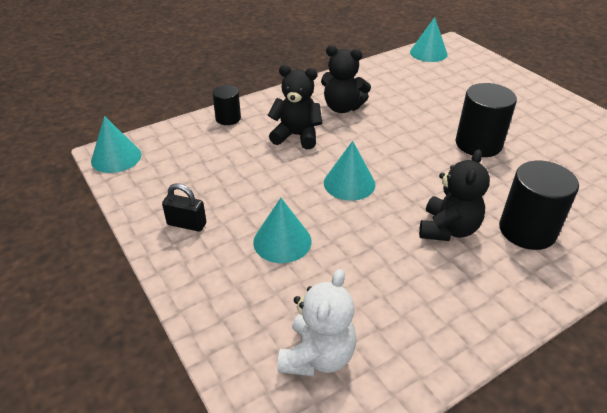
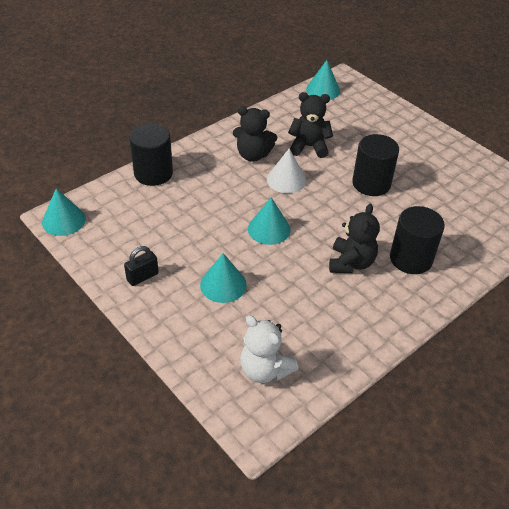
camera: 10 degrees left, 5 degrees up
(187, 224) = (142, 277): black padlock -> black padlock turned 45 degrees counterclockwise
(228, 118) = (153, 173): black cylinder -> black cylinder, size x1.71
(296, 136) = (217, 187): black teddy bear -> black teddy bear (309, 147)
(317, 356) = (265, 370): white teddy bear -> white teddy bear turned 120 degrees clockwise
(377, 134) = (286, 180): none -> white cone

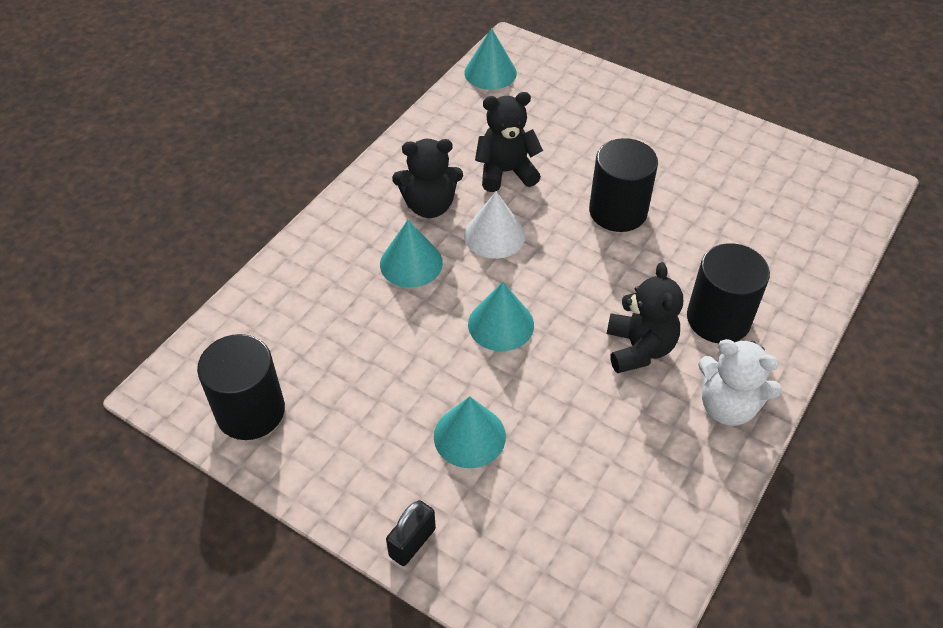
camera: 15 degrees left, 5 degrees up
(63, 220) = (179, 393): turquoise cone -> turquoise cone (411, 263)
(142, 277) = (342, 457): black padlock -> black padlock (412, 542)
(153, 173) = (290, 274): black cylinder -> black cylinder (250, 411)
(265, 370) = (585, 560): white teddy bear -> white teddy bear (727, 406)

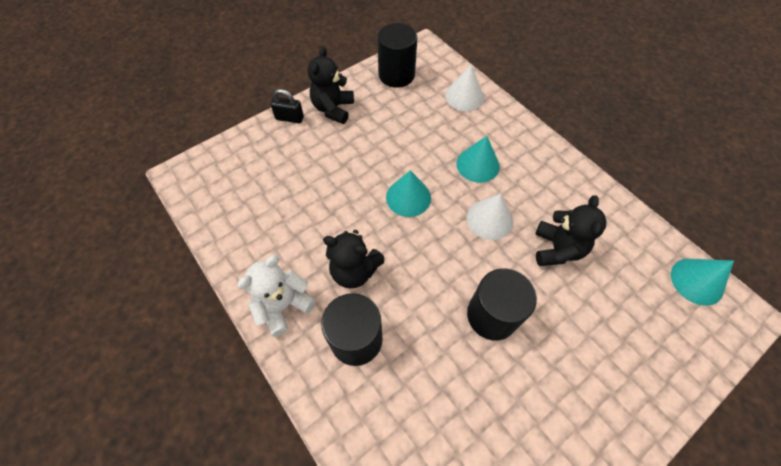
camera: 110 degrees right, 10 degrees up
(278, 305) = (464, 96): none -> white cone
(412, 542) = (289, 118): black padlock -> black padlock turned 45 degrees counterclockwise
(429, 206) = (530, 189): black teddy bear -> black teddy bear (333, 109)
(469, 436) = (336, 157): turquoise cone -> none

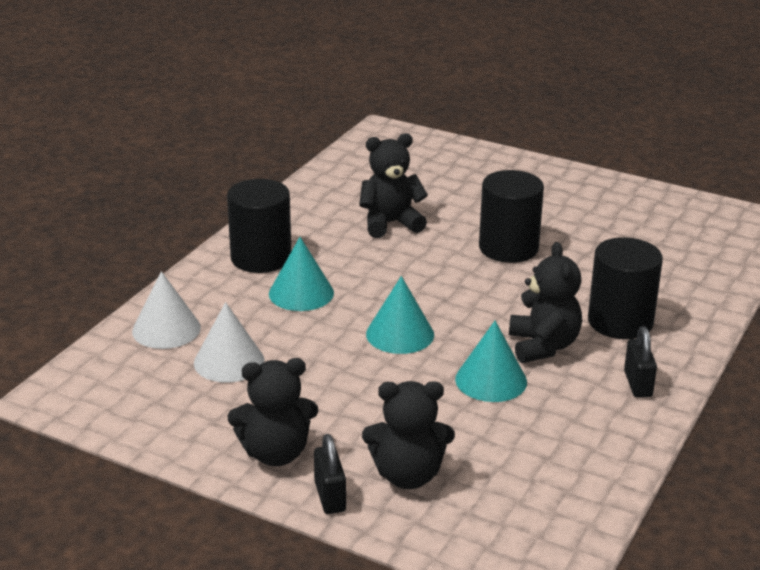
camera: 115 degrees left, 30 degrees down
(283, 152) = (408, 475): none -> black teddy bear
(283, 305) = (638, 384): white teddy bear -> black padlock
(396, 75) = (147, 408): black cylinder -> black cylinder (261, 258)
(489, 219) = (384, 270): white cone -> white cone (229, 361)
(697, 281) = (364, 151): turquoise cone -> turquoise cone (491, 380)

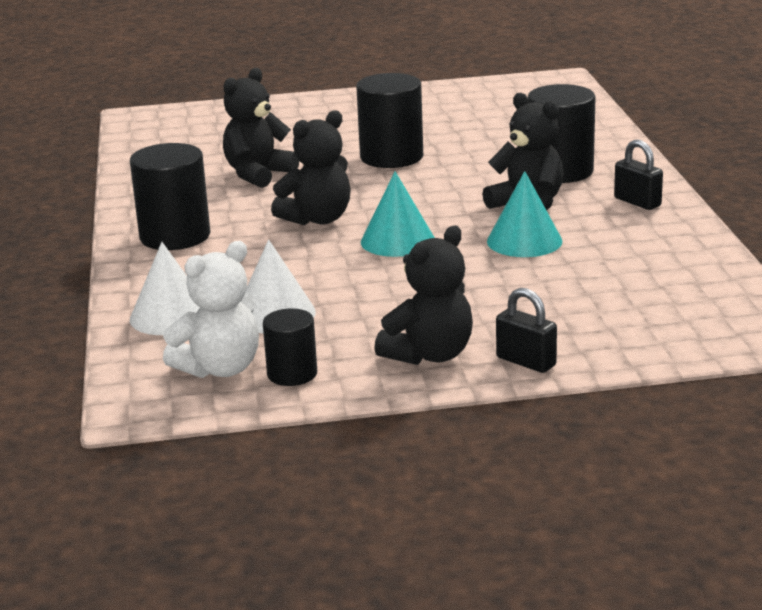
camera: 35 degrees left, 5 degrees down
(135, 392) = (220, 368): none -> white teddy bear
(170, 421) = (292, 374): none -> black cylinder
(301, 293) = (259, 246): turquoise cone -> none
(408, 475) = (564, 322): black teddy bear -> black teddy bear (317, 219)

